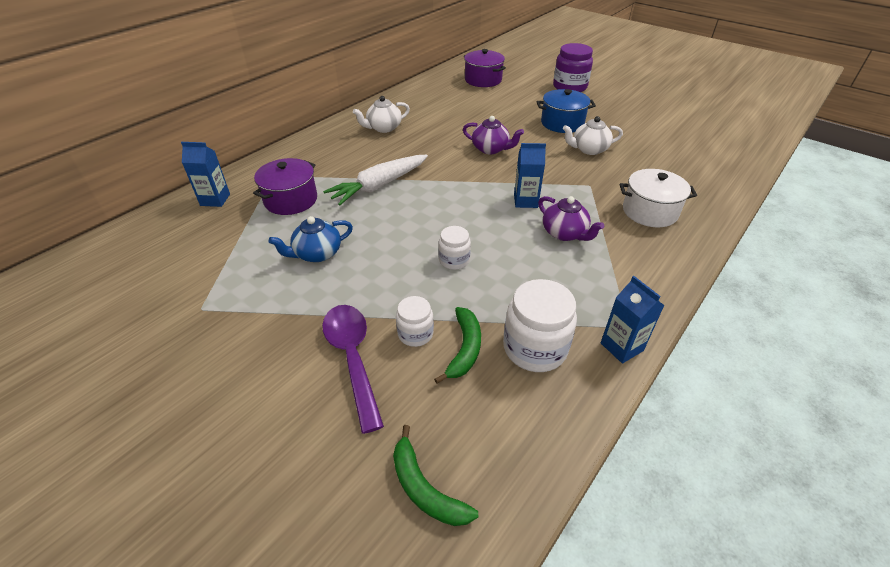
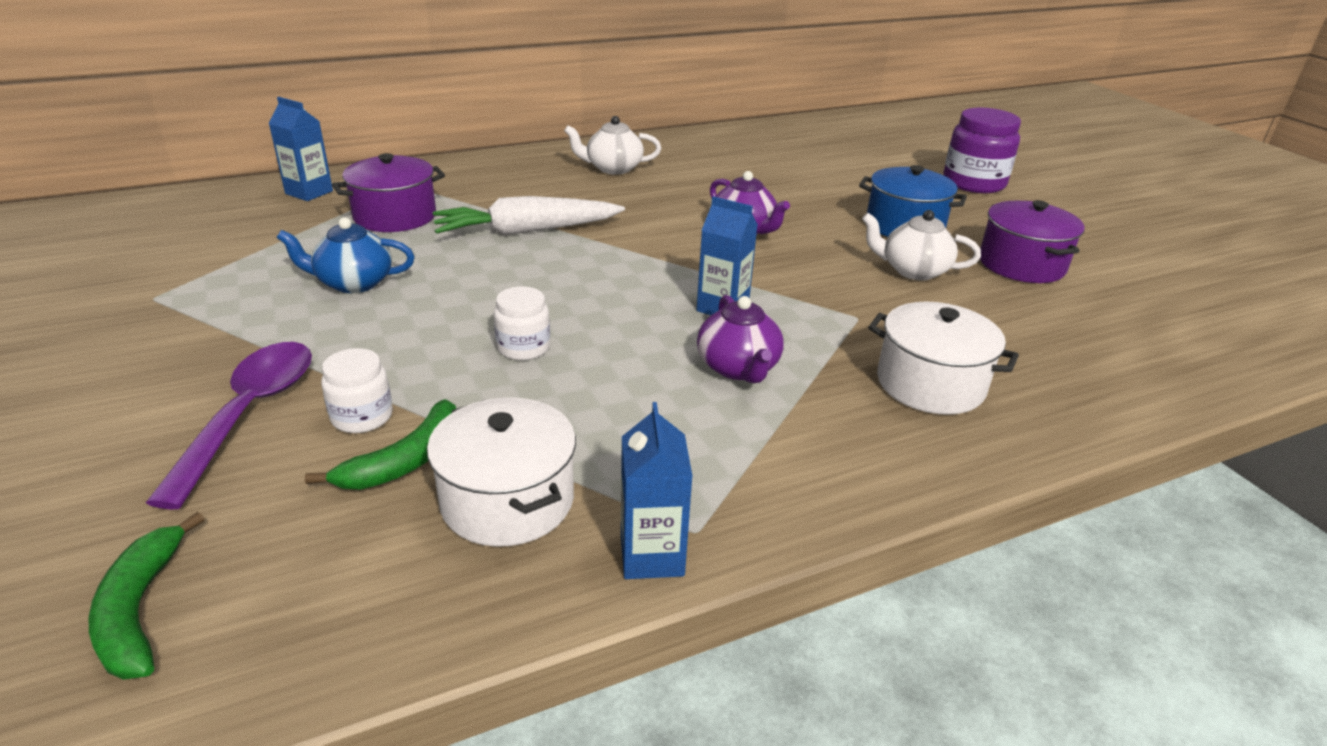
camera: 25 degrees right, 10 degrees down
(483, 80) = (832, 145): purple pot -> purple pot (1021, 264)
(535, 348) = (507, 500): white jar -> white pot

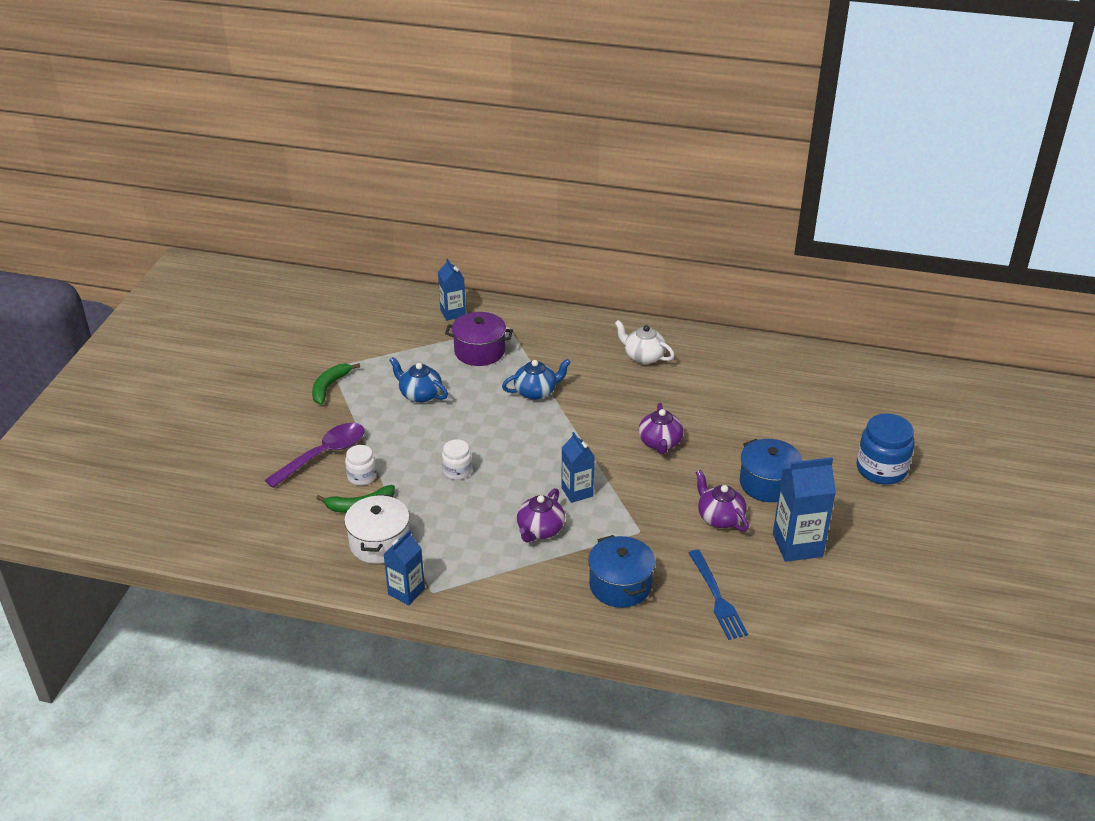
camera: 40 degrees right, 5 degrees up
(140, 610) = (240, 521): green banana -> green banana (329, 386)
(526, 231) = (536, 392): white carrot -> blue teapot
(913, 271) = (719, 518): white teapot -> purple teapot
(930, 384) = (620, 585): white pot -> blue pot
(973, 183) = (881, 469): purple jar -> blue jar
(1021, 264) = (797, 545): purple pot -> blue carton
(1046, 346) = (717, 598): none -> blue fork

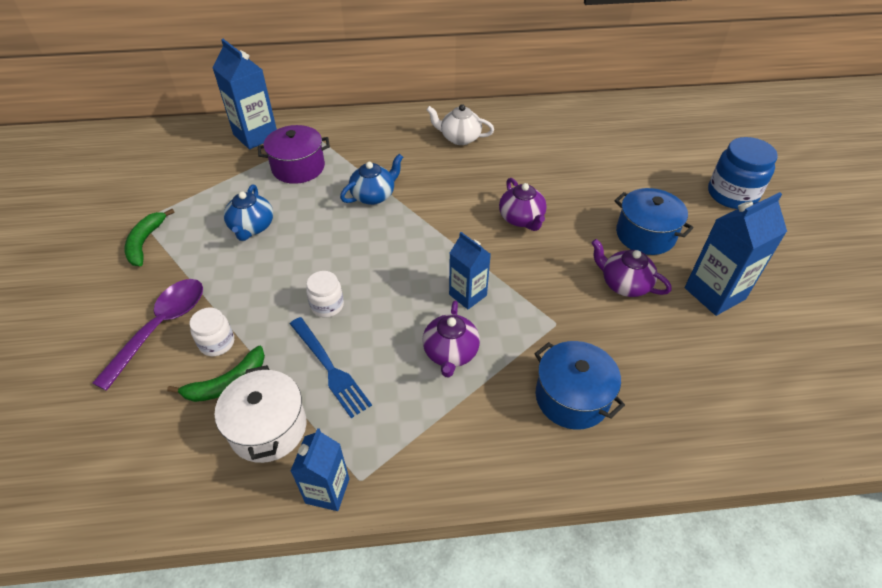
camera: 20 degrees left, 10 degrees up
(420, 394) = (252, 227): blue teapot -> blue teapot turned 105 degrees counterclockwise
(453, 313) = (255, 136): blue carton -> blue carton, size x1.56
(717, 598) = (680, 381): blue fork -> blue fork (330, 369)

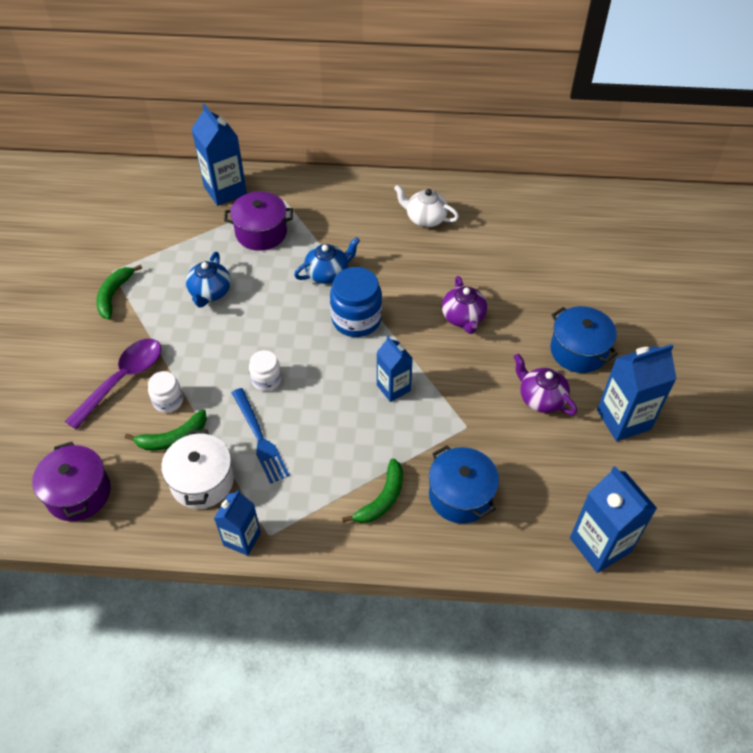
camera: 10 degrees right, 5 degrees up
(113, 467) = (78, 493): none -> purple pot
(450, 353) = (365, 440): purple teapot -> none
(485, 415) = (382, 499): none -> green banana
(732, 194) = (682, 319): blue jar -> blue jar (356, 319)
(742, 428) = (600, 545): none -> blue carton

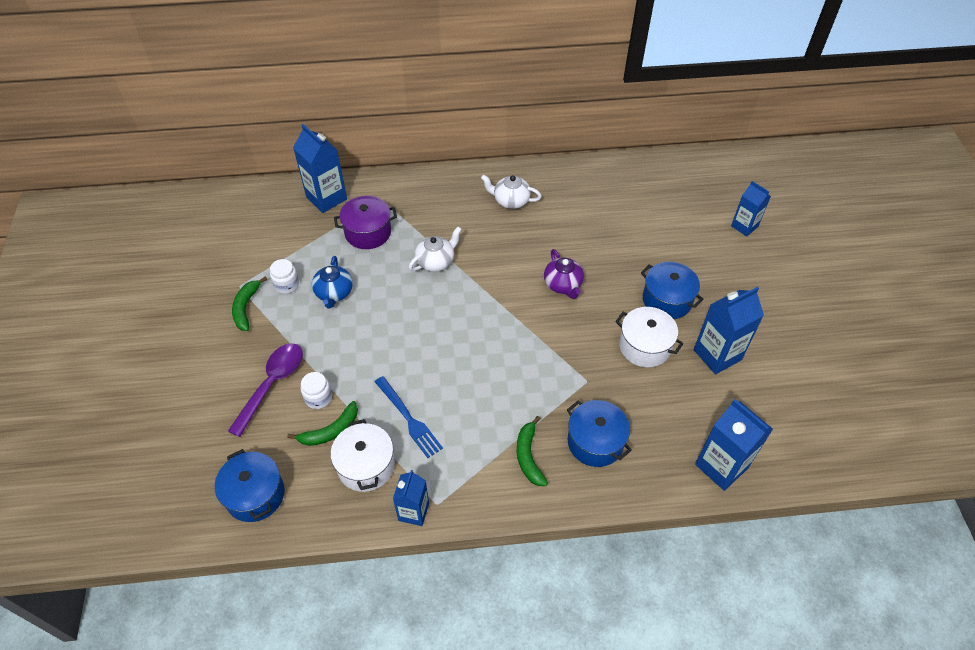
camera: 10 degrees left, 0 degrees up
(78, 493) = (255, 495): purple pot -> blue pot
(266, 380) = (403, 365): white jar -> white jar (287, 284)
(328, 273) = (436, 261): blue teapot -> white teapot
(356, 319) = (470, 299): blue jar -> none
(382, 499) = (528, 456): green banana -> green banana turned 150 degrees clockwise
(393, 388) = (516, 356): blue carton -> blue carton (744, 226)
(541, 398) = (644, 346): purple teapot -> white pot

